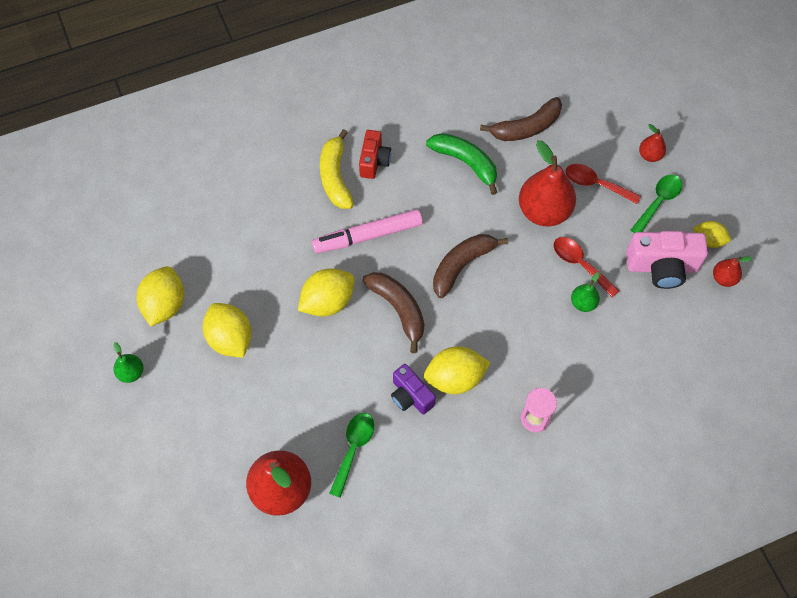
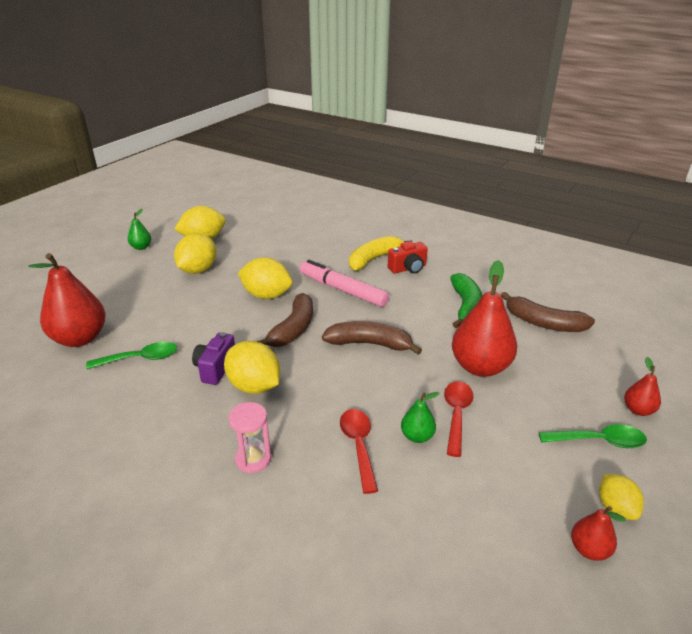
camera: 55 degrees right, 30 degrees down
(596, 184) = (553, 387): red spoon -> red spoon (358, 446)
(661, 267) = (530, 481): pink camera -> none

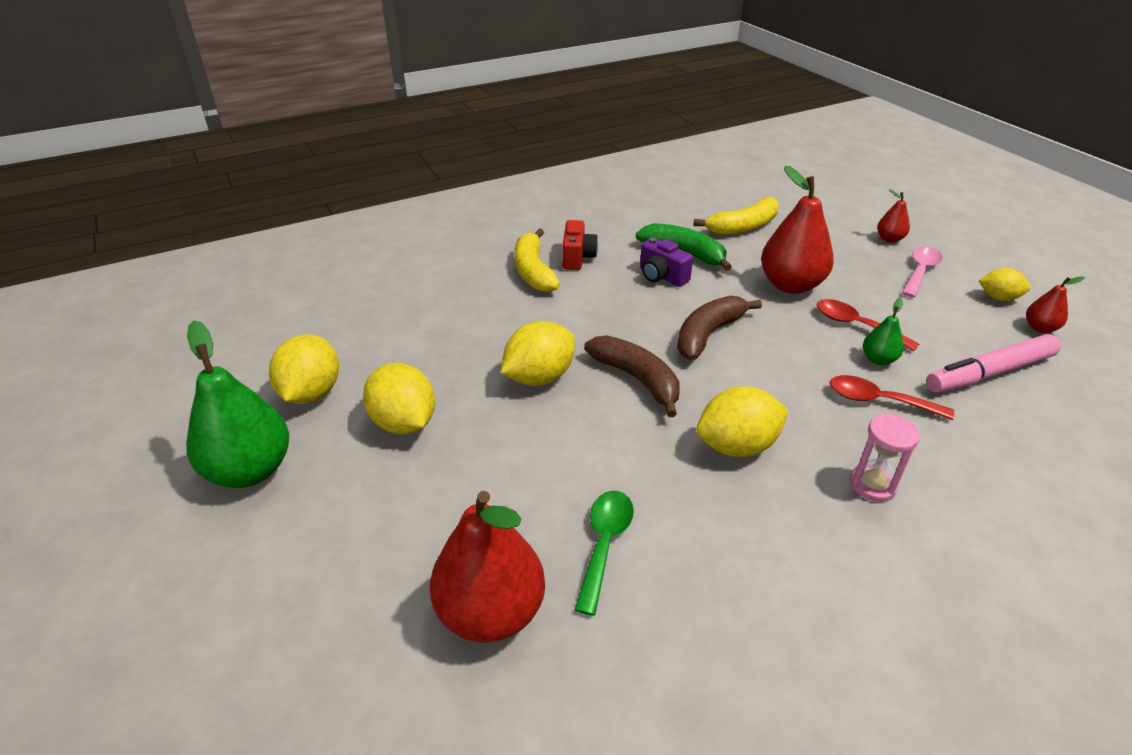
camera: 60 degrees left, 5 degrees up
(141, 247) = (250, 470): green pear -> green pear, size x2.07
(215, 368) = (678, 471): purple camera -> purple camera (661, 276)
(342, 290) = (581, 315): pink marker -> pink marker (989, 373)
(544, 323) = (743, 226): brown banana -> yellow banana
(599, 441) = (920, 271): green spoon -> pink spoon

